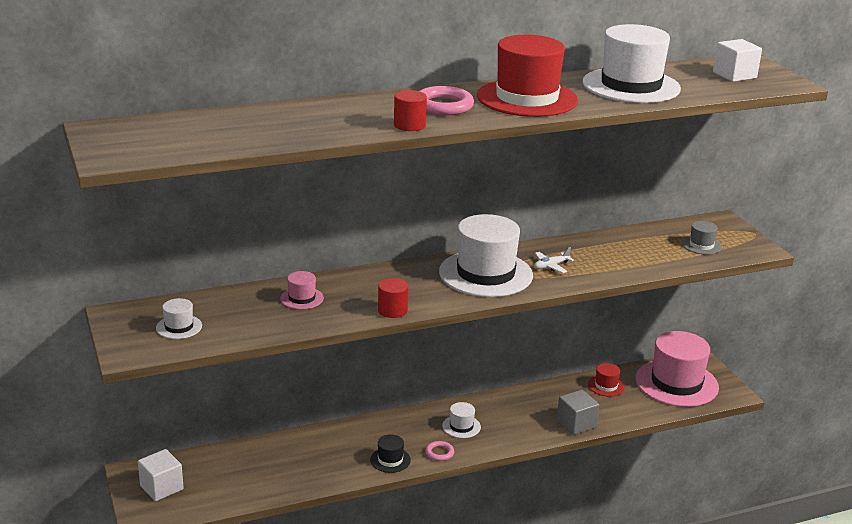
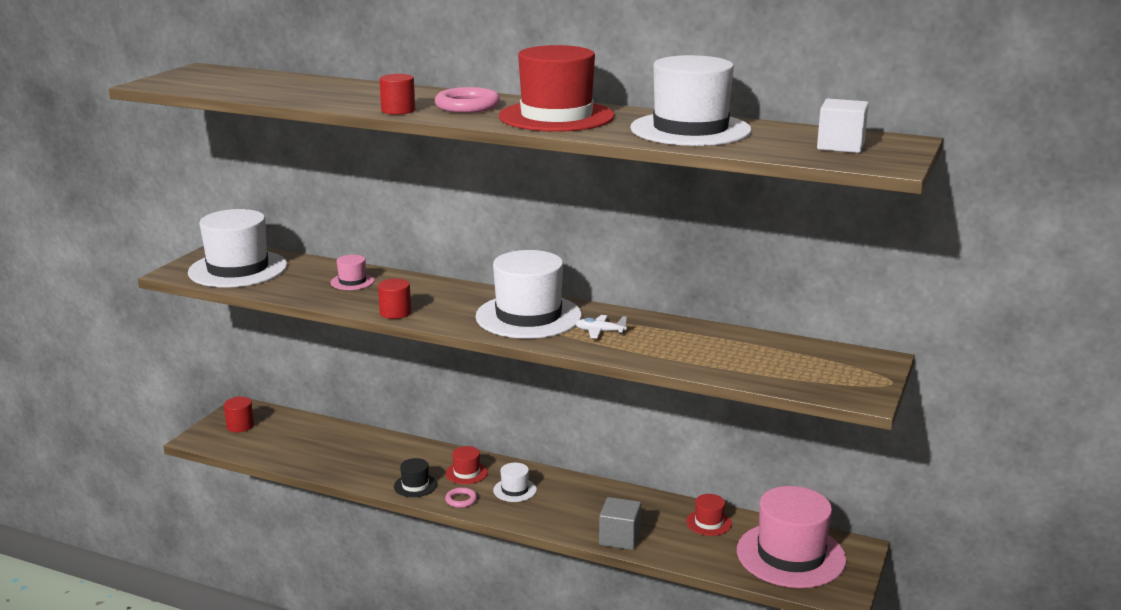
camera: 45 degrees right, 5 degrees down
(161, 487) = (240, 426): white cube -> red cylinder
(179, 327) = (238, 269): white hat -> white hat, size x2.28
(408, 431) = (466, 473): none -> red hat
(701, 245) = (799, 370): grey hat -> none

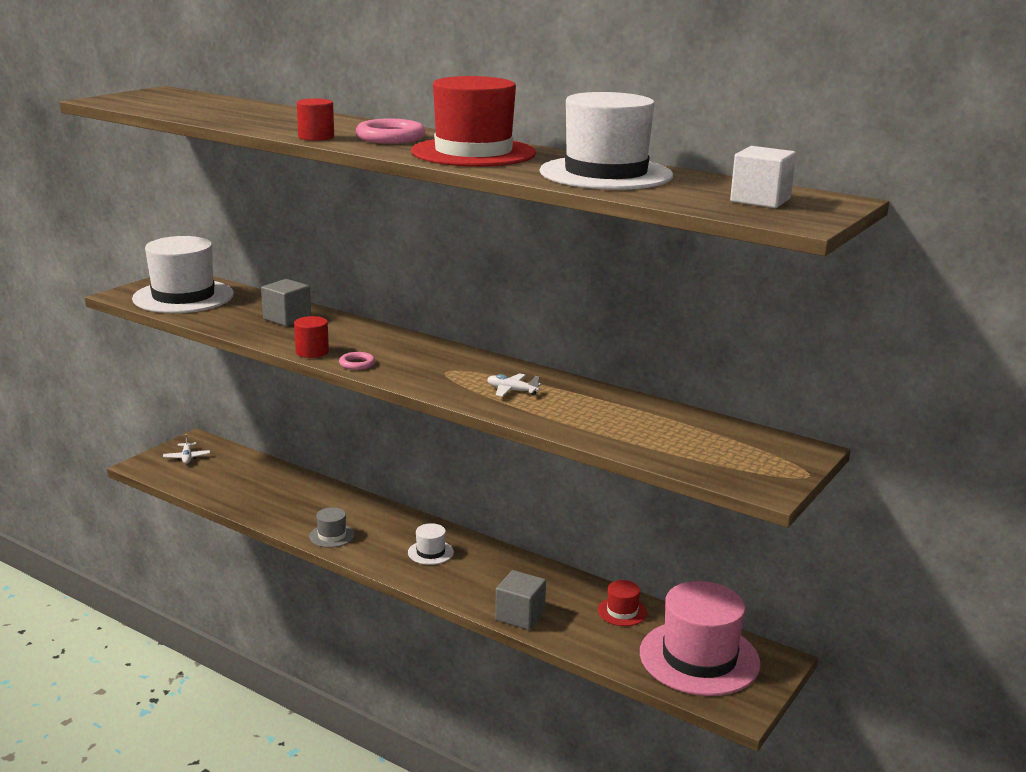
camera: 10 degrees right, 0 degrees up
(240, 426) = (187, 457): red cylinder -> white plane
(352, 282) = (287, 318): pink hat -> grey cube
(415, 485) = (332, 536): black hat -> grey hat
(461, 500) = (372, 556): pink ring -> pink ring (357, 364)
(466, 473) = (388, 529): red hat -> none
(528, 316) = (445, 368): white hat -> none

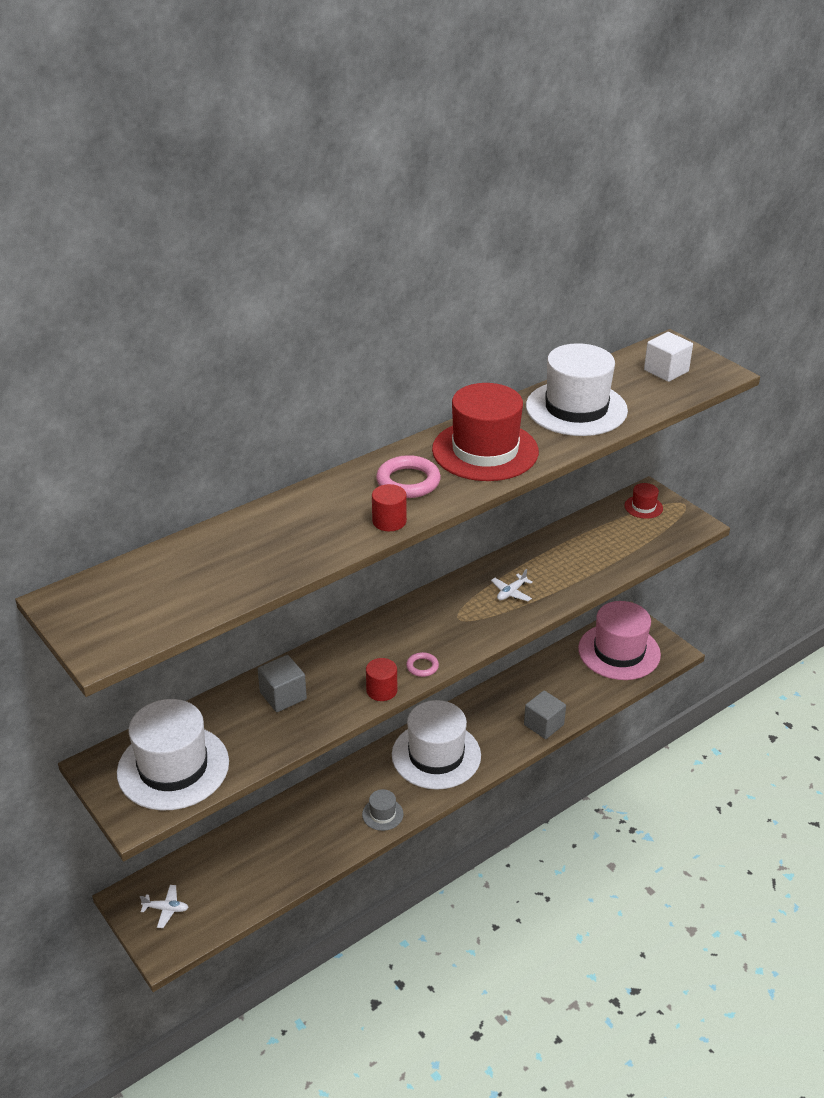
camera: 70 degrees left, 15 degrees up
(430, 552) = (436, 755): white hat -> white hat, size x2.28
(622, 611) = (555, 671): red hat -> red hat (643, 507)

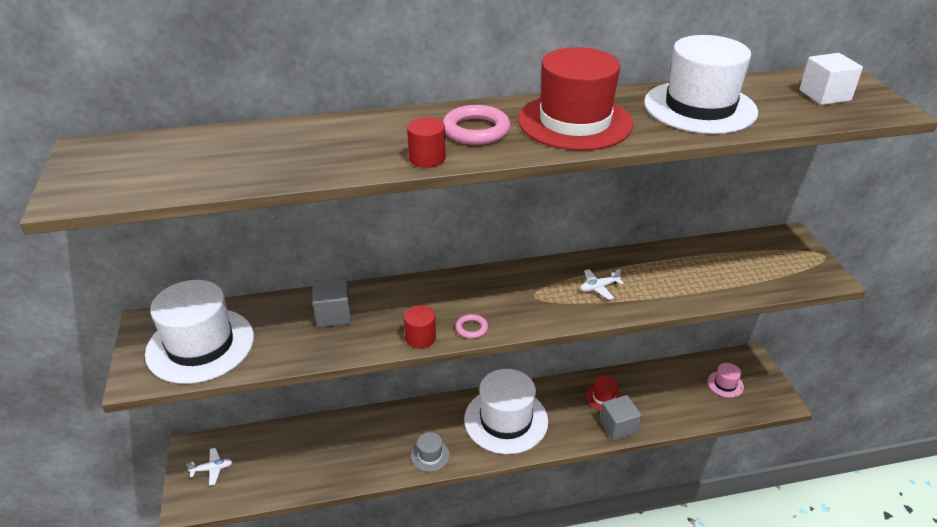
camera: 25 degrees right, 0 degrees up
(166, 909) = (212, 469): white plane -> white plane turned 45 degrees counterclockwise
(619, 652) = (725, 384): pink hat -> pink hat, size x0.44
(643, 507) = (778, 247): red hat -> red hat (603, 397)

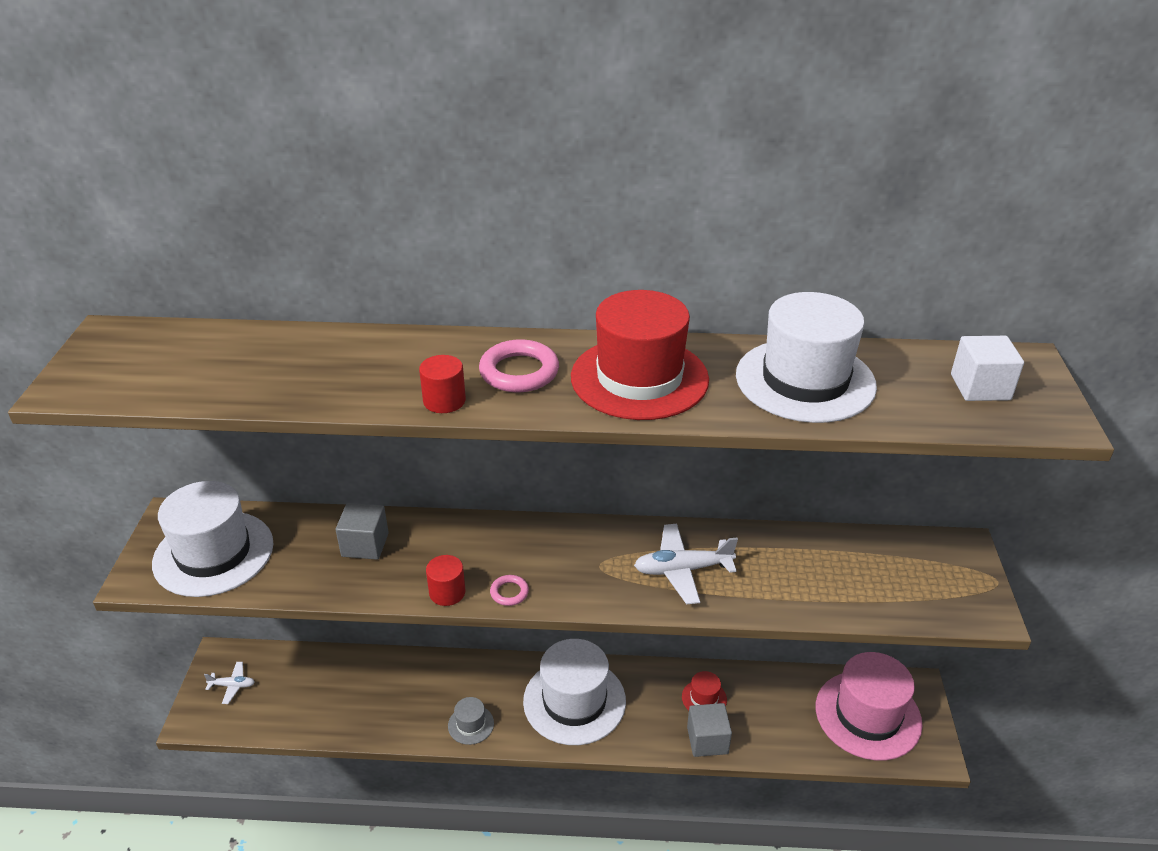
camera: 15 degrees right, 0 degrees up
(599, 287) = (682, 570): white plane -> white plane, size x1.81
(725, 384) = (868, 715): pink hat -> pink hat, size x2.28

